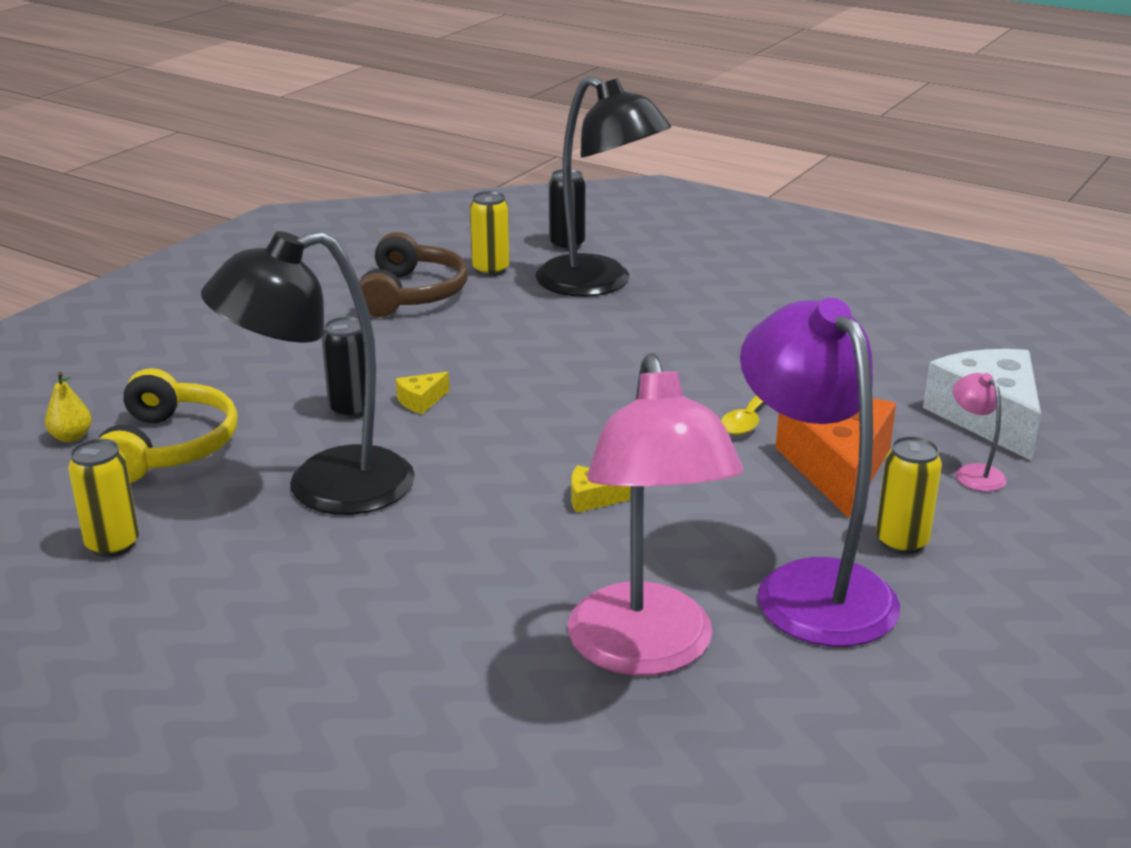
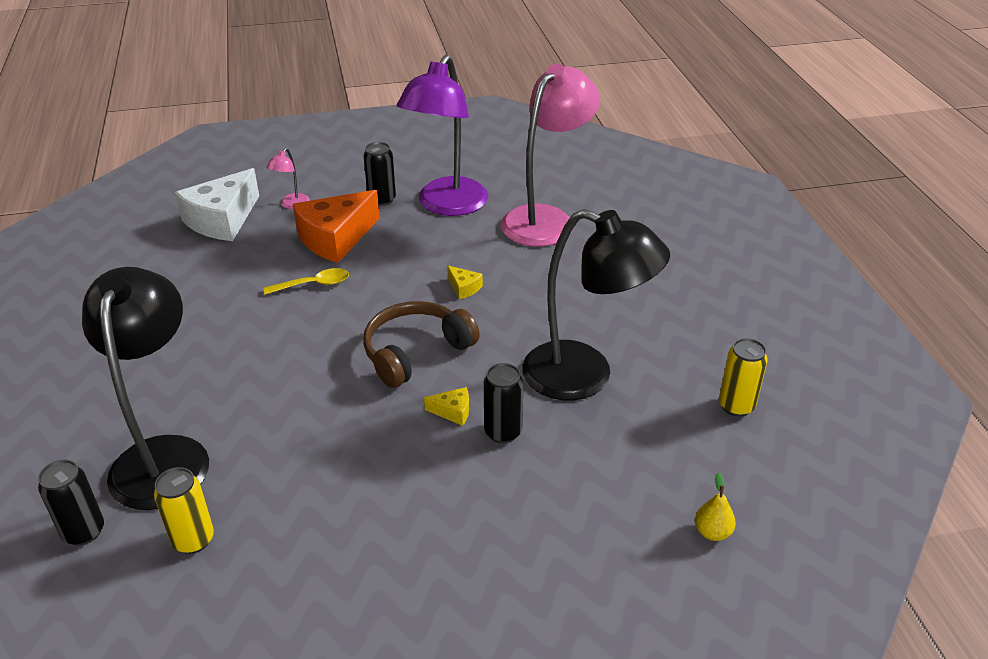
camera: 135 degrees left, 10 degrees up
(170, 447) = (649, 473): yellow headphones -> none
(412, 294) = (297, 550): brown headphones -> brown headphones (415, 352)
(901, 542) = (382, 199): yellow can -> black can

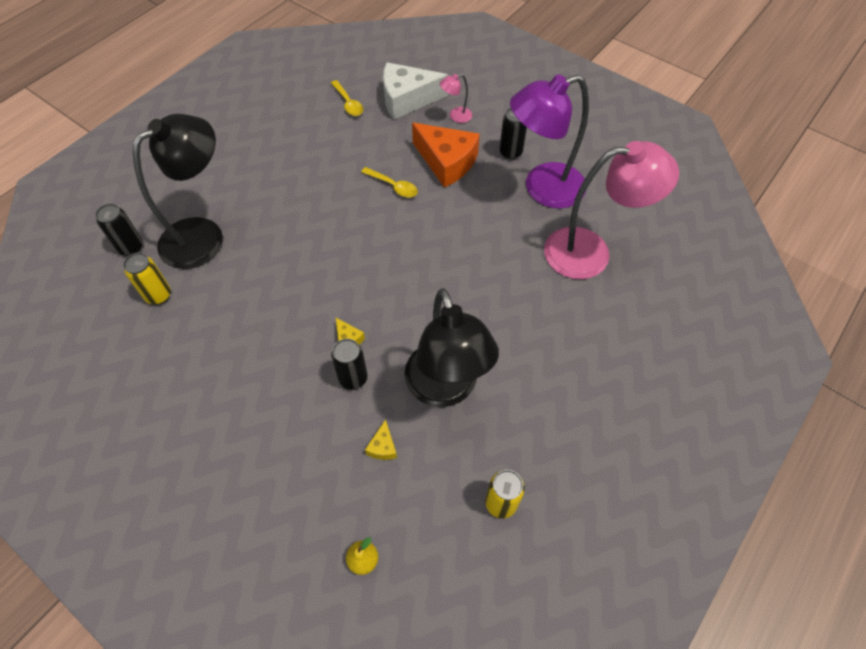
camera: 50 degrees right, 20 degrees up
(162, 257) = (348, 103): none -> yellow spoon
(336, 238) = (447, 162): orange cheese -> orange cheese turned 150 degrees counterclockwise
(415, 352) = (382, 281): brown headphones -> none
(464, 288) = (467, 261): yellow cheese -> yellow cheese (383, 446)

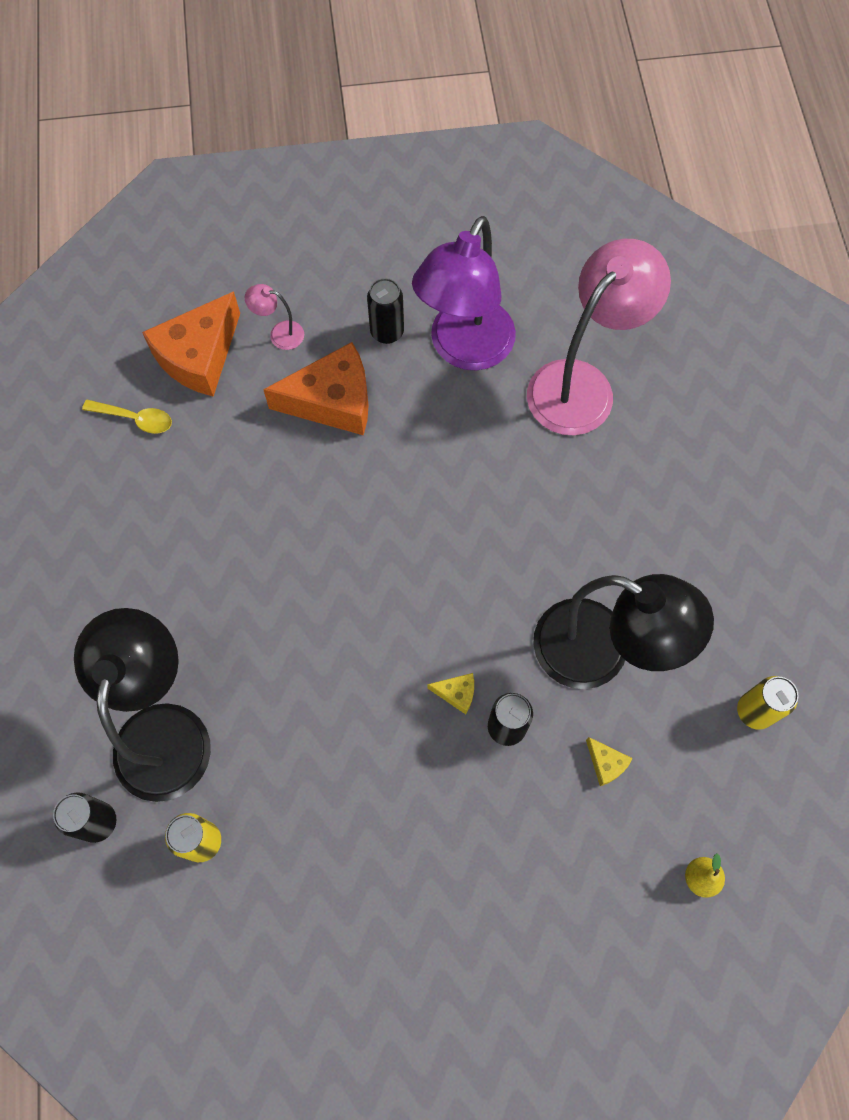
camera: 45 degrees left, 10 degrees up
(393, 186) = (308, 481): yellow spoon -> none
(407, 99) = (199, 356): white cheese -> orange cheese
(456, 116) = (279, 334): pink lamp -> pink lamp turned 75 degrees clockwise

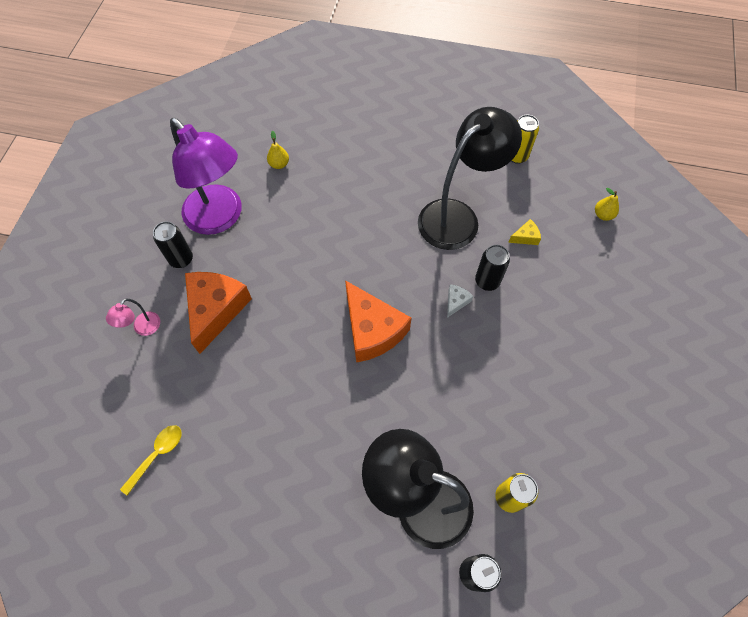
camera: 70 degrees left, 5 degrees down
(199, 356) = (129, 390): orange cheese -> orange cheese (372, 330)
(456, 693) = (456, 302): yellow cheese -> white cheese
(582, 384) = (279, 164): pink lamp -> yellow pear

